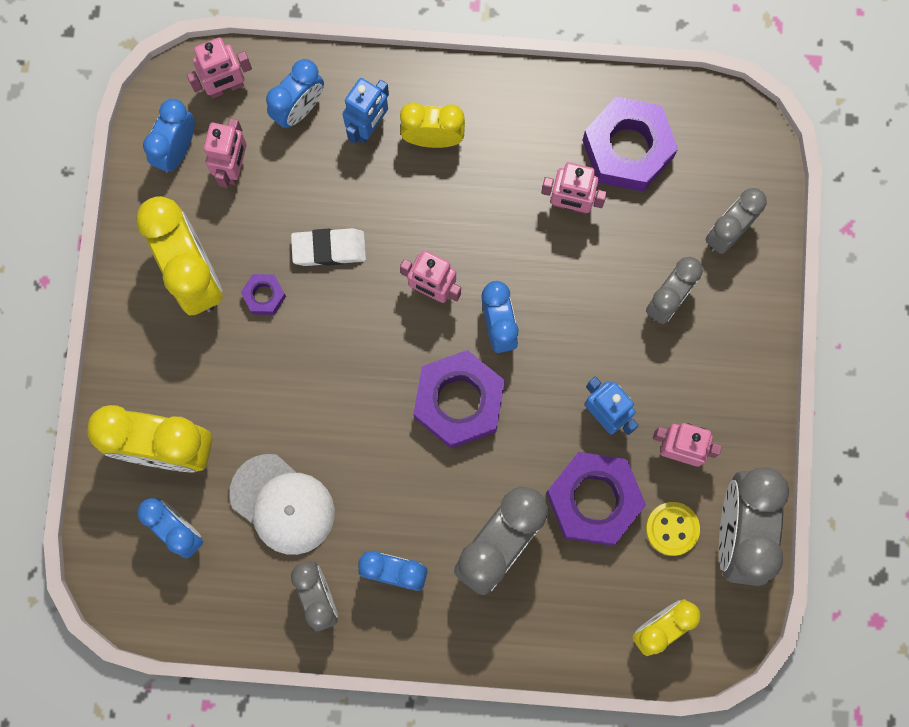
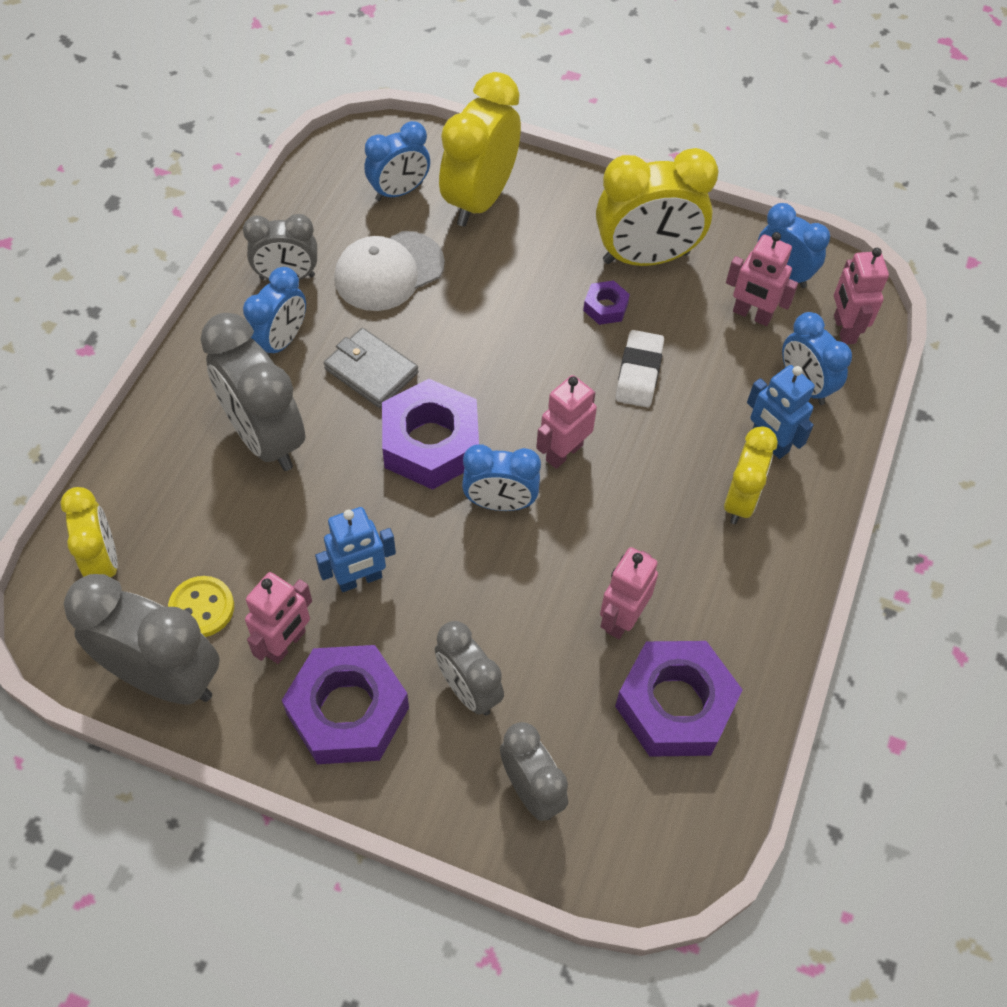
camera: 105 degrees right, 20 degrees down
(401, 479) = (371, 371): none -> grey wallet
(593, 500) = (270, 539): purple nut -> purple nut (348, 711)

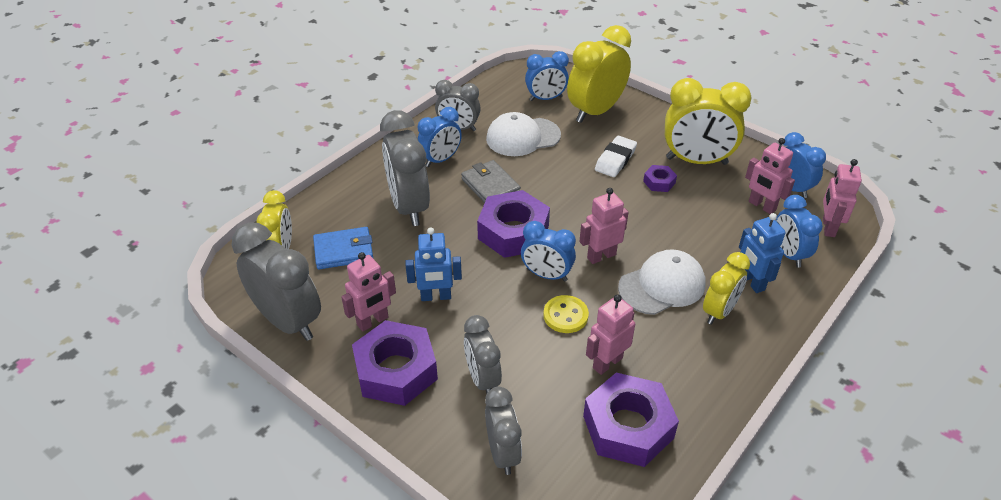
camera: 20 degrees right, 15 degrees down
(198, 538) = (343, 251): none -> blue wallet
(202, 608) = (329, 289): yellow button -> yellow button (565, 315)
(639, 373) = (670, 222): white eraser -> white eraser (615, 160)
(657, 479) = (662, 285): none -> white cap

